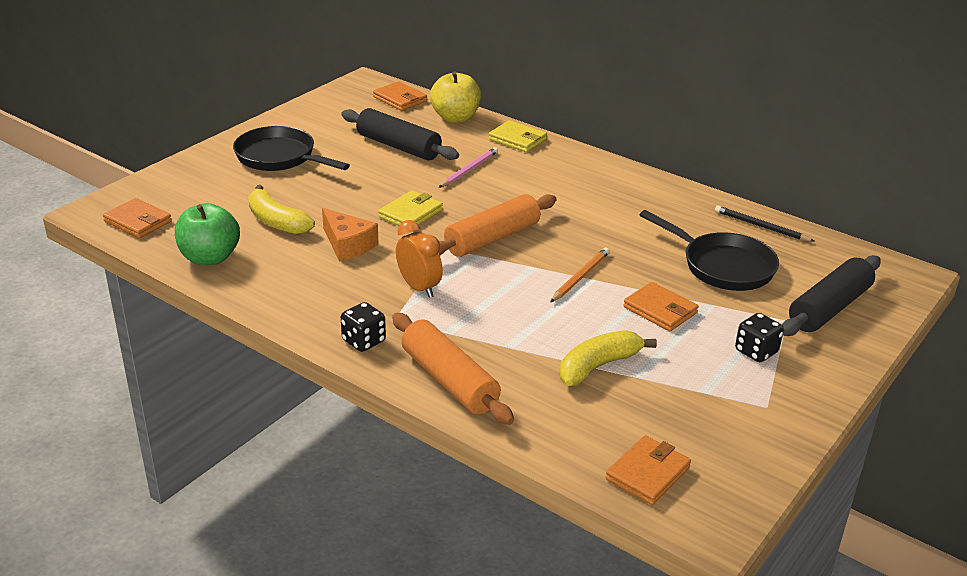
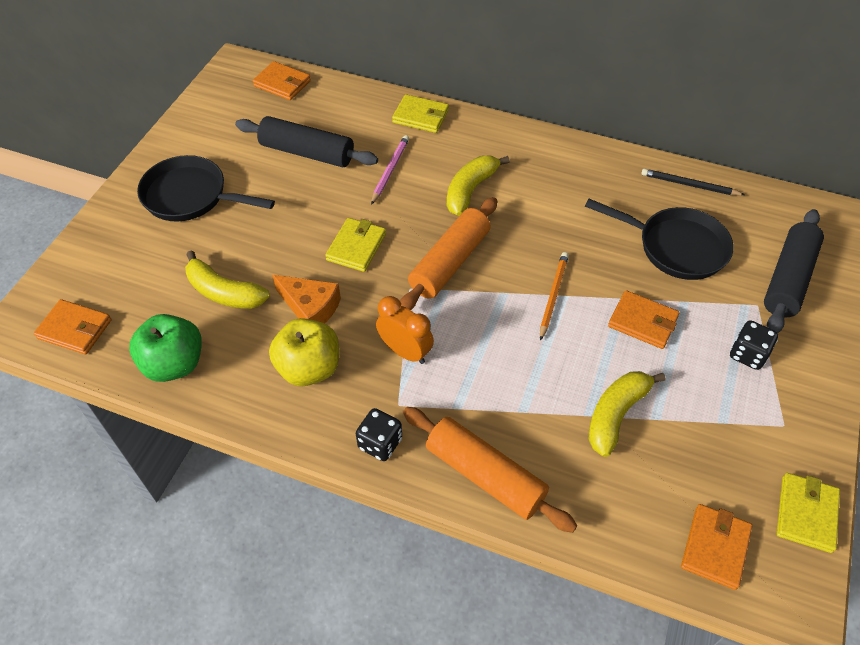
camera: 15 degrees left, 20 degrees up
(455, 118) = (348, 99): yellow apple -> yellow apple (309, 368)
(539, 195) = (470, 190): none -> yellow banana
(755, 471) = (806, 514): none -> yellow wallet

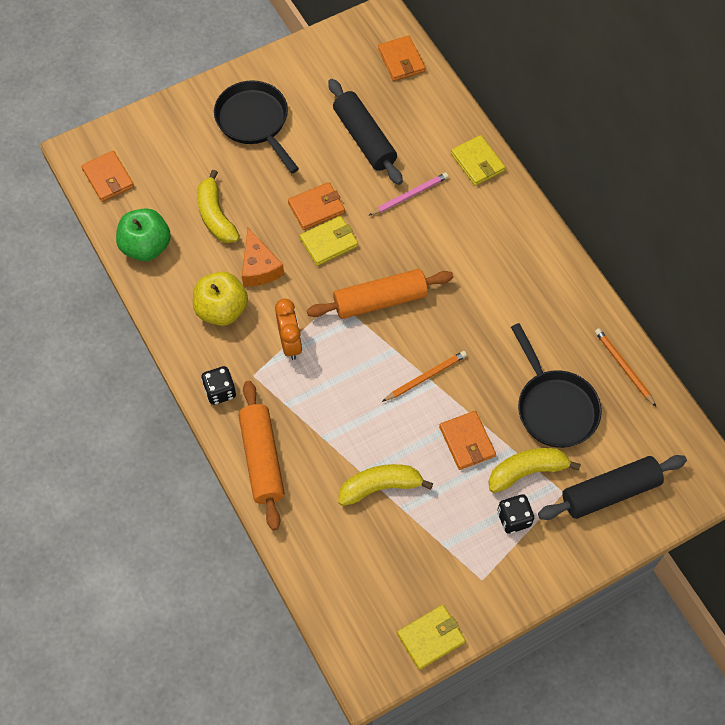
camera: 40 degrees right, 10 degrees up
(470, 190) = (452, 253): yellow banana -> yellow banana (527, 471)
(689, 185) = (623, 367): black pencil -> orange pencil
(715, 547) = (352, 608): orange wallet -> orange wallet (316, 208)

